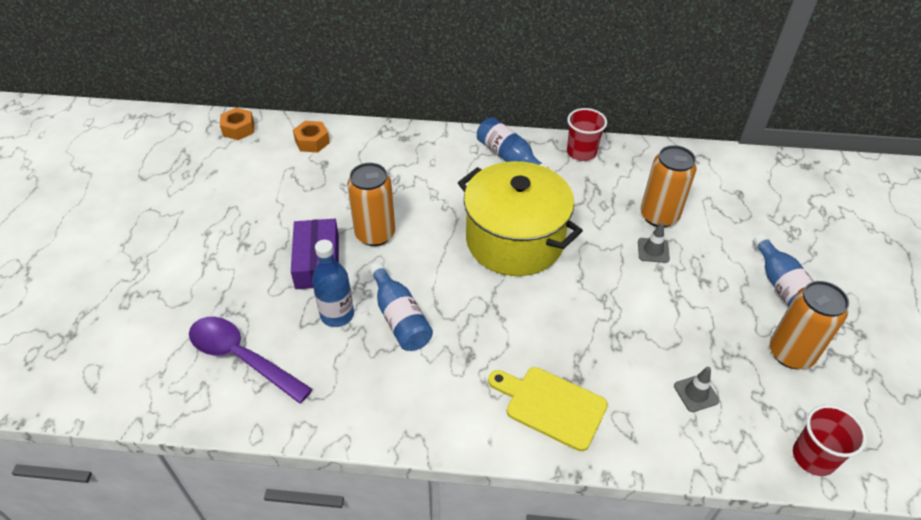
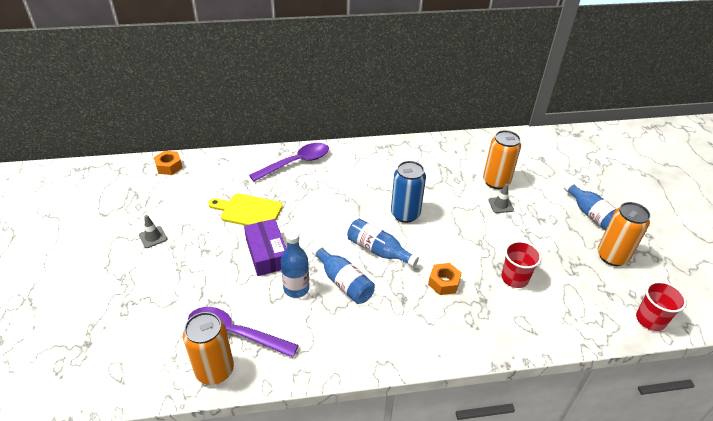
camera: 15 degrees left, 5 degrees down
(312, 141) = (230, 167): orange nut -> orange nut (443, 282)
(375, 234) = (303, 226): orange can -> orange can (215, 370)
(396, 148) = (296, 163): none -> purple spoon
(508, 157) = (379, 157): blue bottle -> blue bottle (378, 250)
(514, 240) = (405, 214): yellow pot -> blue can
(551, 406) = (472, 322): yellow cutting board -> yellow cutting board (248, 211)
(581, 152) = (428, 147): red cup -> red cup (514, 278)
(696, 393) = (563, 294): grey traffic cone -> grey traffic cone (153, 237)

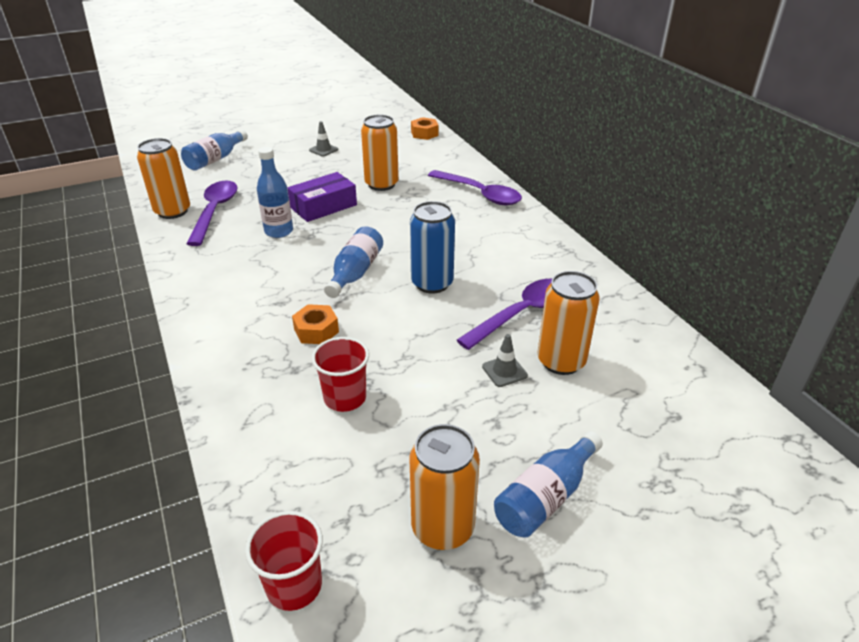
camera: 75 degrees right, 5 degrees down
(248, 211) = (381, 184): yellow cutting board -> orange can
(343, 282) = (296, 258): blue bottle -> blue bottle (215, 159)
(449, 183) = (522, 314): none -> purple spoon

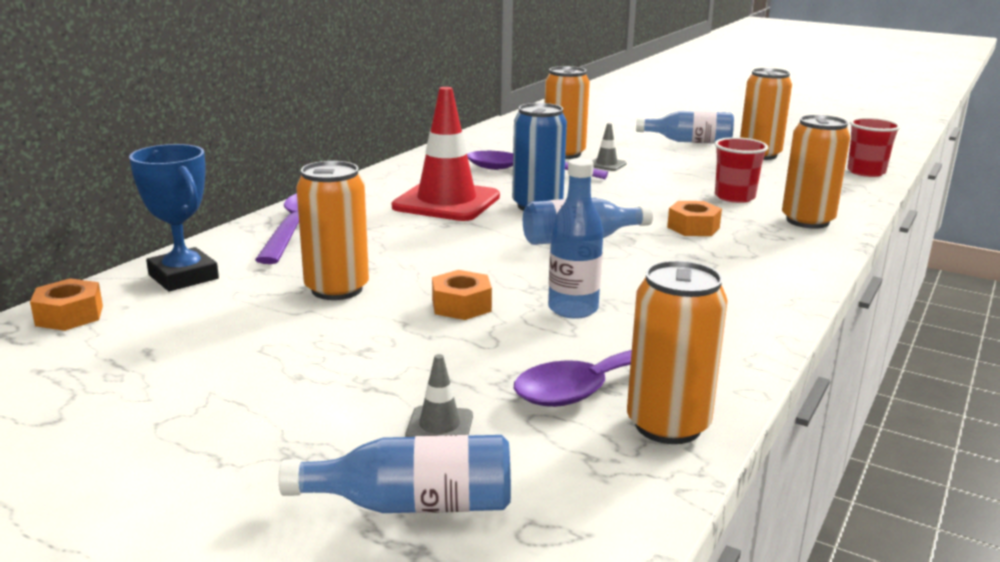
camera: 125 degrees left, 15 degrees down
(253, 402) = (807, 221): none -> orange can
(323, 150) = (234, 386): grey traffic cone -> grey traffic cone (439, 426)
(323, 206) = (461, 305): purple box -> orange nut
(440, 157) = (183, 277): none -> blue trophy
(478, 251) = (446, 202): none -> red traffic cone

